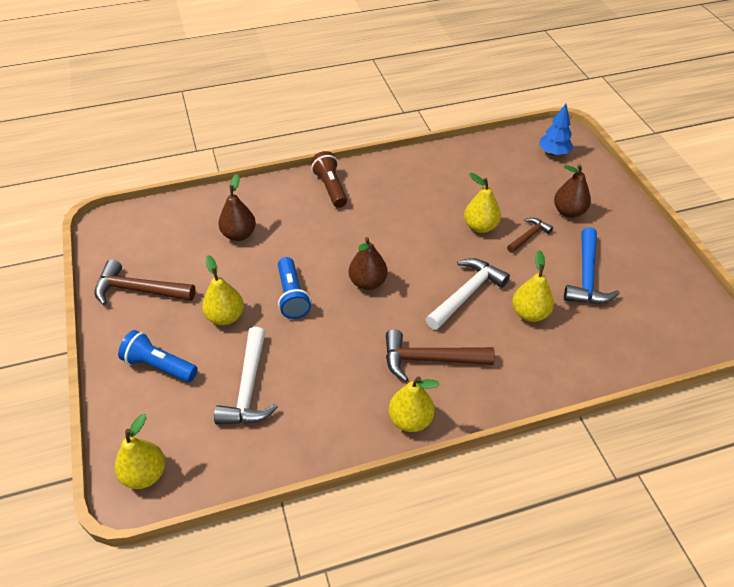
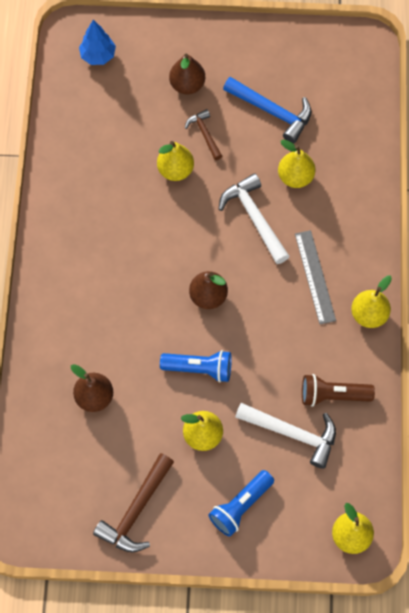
camera: 70 degrees left, 20 degrees up
(330, 187) = (59, 287): brown flashlight -> brown flashlight (333, 395)
(430, 359) = (315, 276): brown hammer -> grey ruler

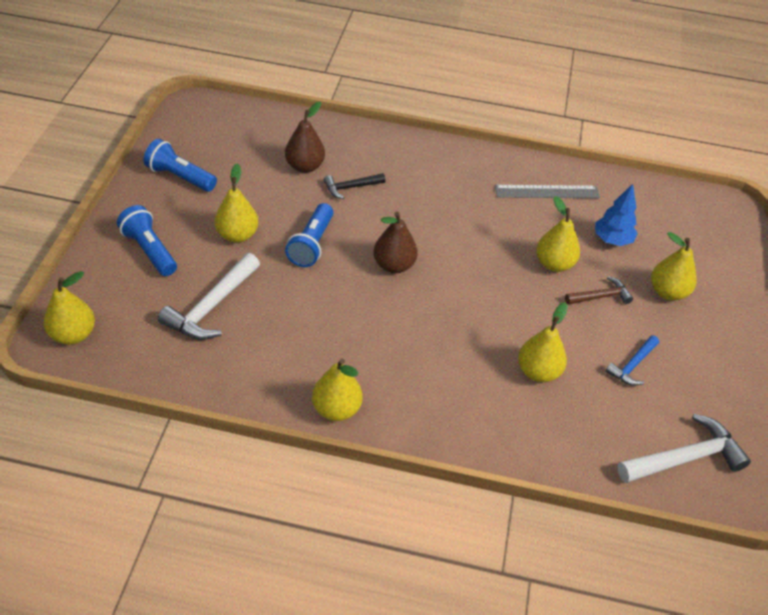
camera: 95 degrees right, 20 degrees down
(98, 55) = (701, 224): blue tree -> blue tree (612, 240)
(115, 349) = (351, 187): none -> black hammer
(136, 510) = (180, 177): brown hammer -> blue flashlight
(187, 85) = (667, 292): brown pear -> yellow pear
(254, 218) = (485, 322): white hammer -> white hammer (684, 458)
(272, 112) = (632, 365): blue hammer -> blue hammer, size x0.58
(315, 276) = (399, 364): grey ruler -> grey ruler (547, 192)
(333, 395) = (244, 352): brown flashlight -> none

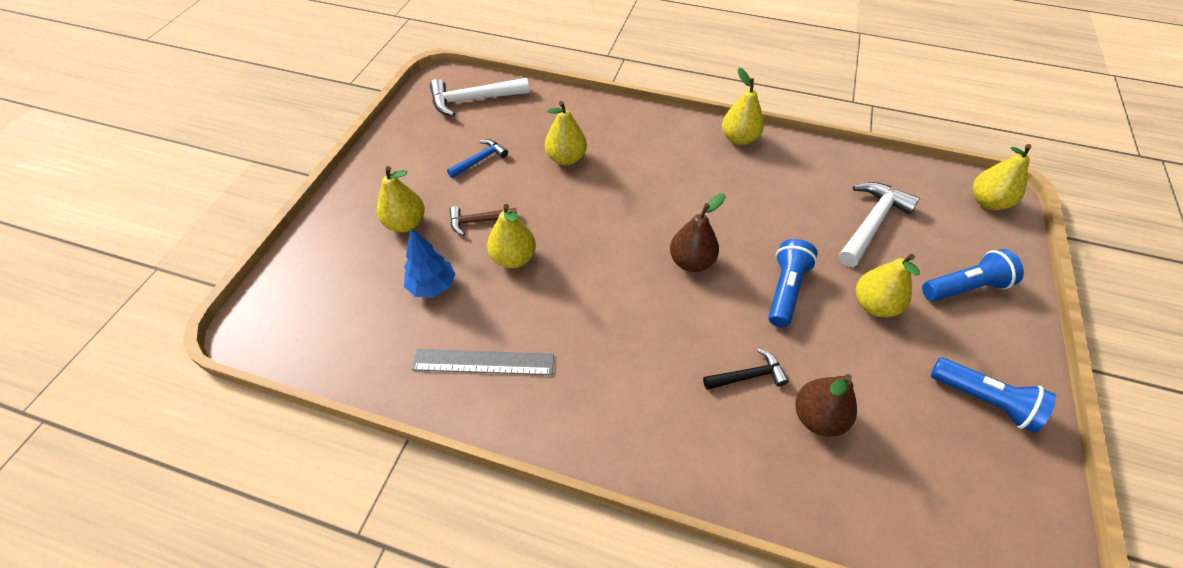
camera: 170 degrees left, 5 degrees up
(149, 250) = (964, 287): blue flashlight -> blue flashlight turned 75 degrees counterclockwise

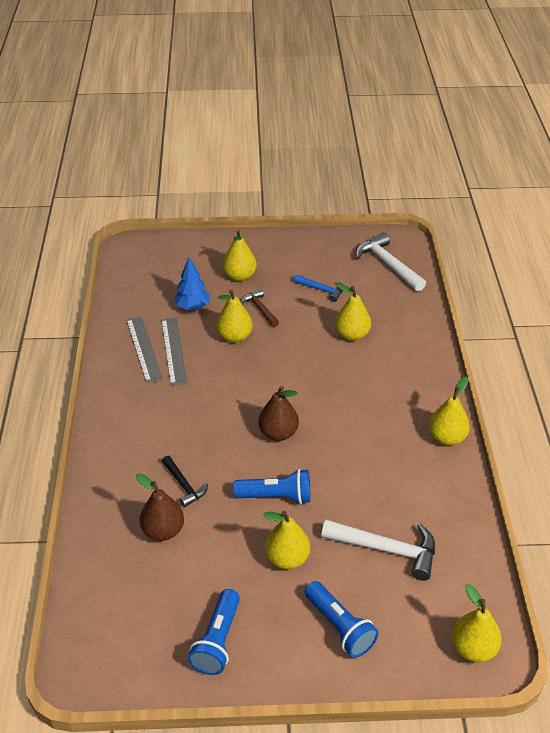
camera: 70 degrees right, 10 degrees down
(505, 328) = (174, 350): none -> grey ruler

